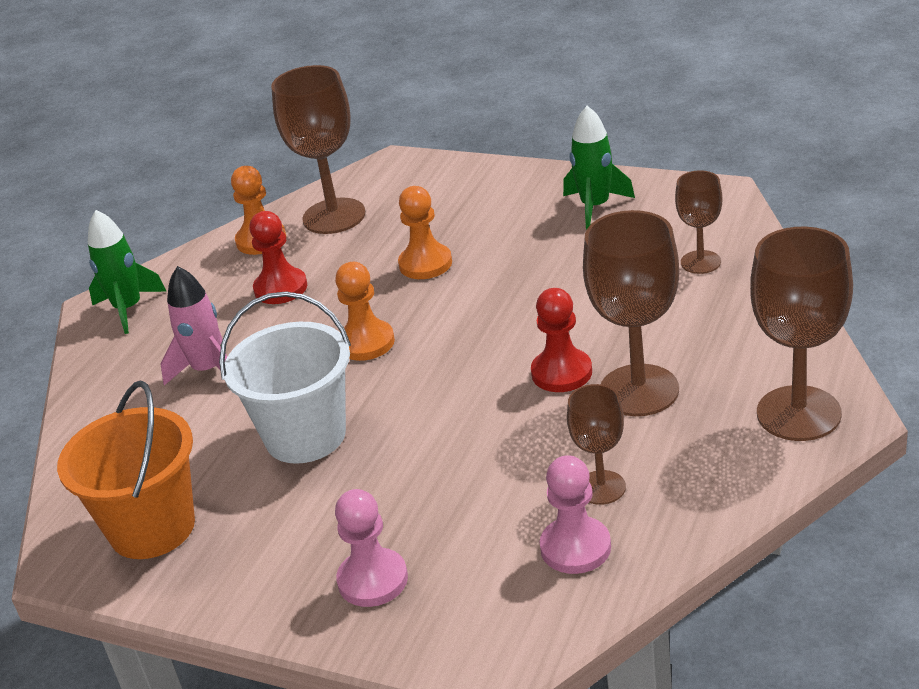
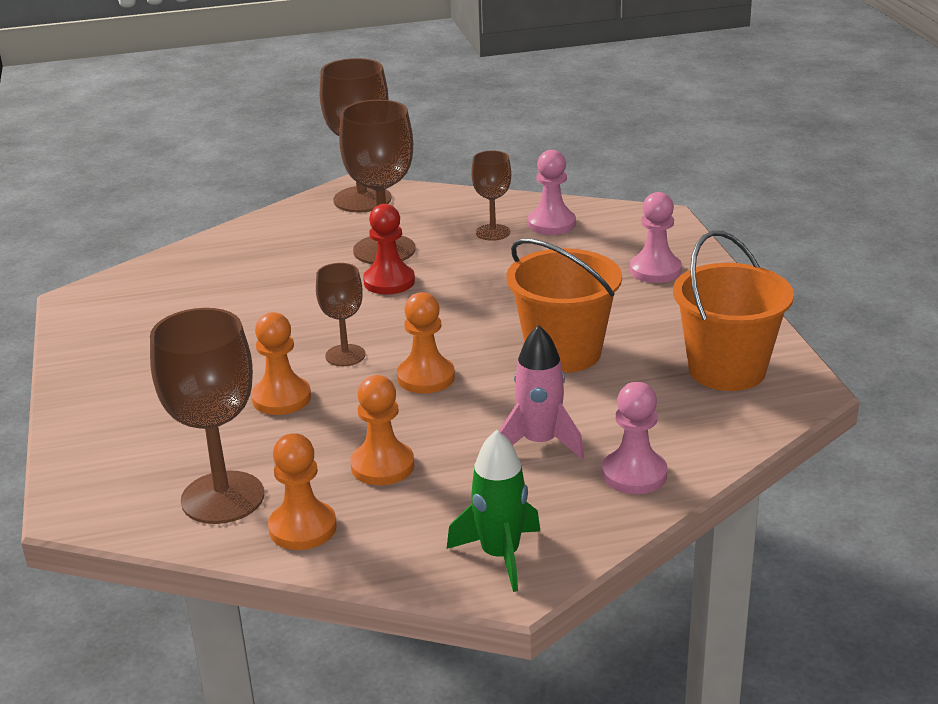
camera: 130 degrees left, 5 degrees down
(113, 401) = (634, 474): none -> pink pawn
(280, 288) = (382, 466): red pawn -> orange pawn
(305, 436) = (564, 352): white bucket -> orange bucket
(595, 207) = (129, 346): green rocket -> none
(700, 262) = (199, 275): brown goblet -> brown goblet (345, 355)

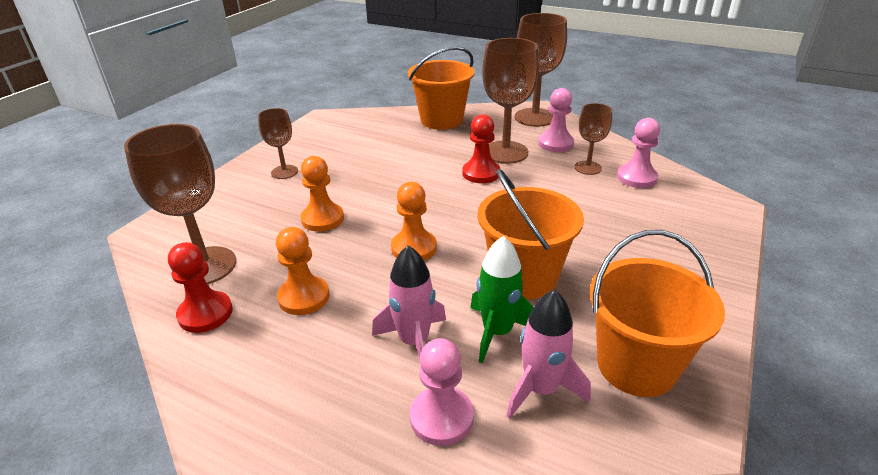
camera: 40 degrees right, 5 degrees up
(251, 243) = (441, 120): none -> orange bucket
(302, 528) = (205, 313): orange pawn -> red pawn
(345, 355) = (392, 209): brown goblet -> brown goblet (284, 172)
(500, 555) = (263, 422): green rocket -> green rocket (497, 332)
(655, 270) = (676, 245): pink pawn -> pink pawn (556, 143)
(680, 419) = (540, 389): none -> pink rocket

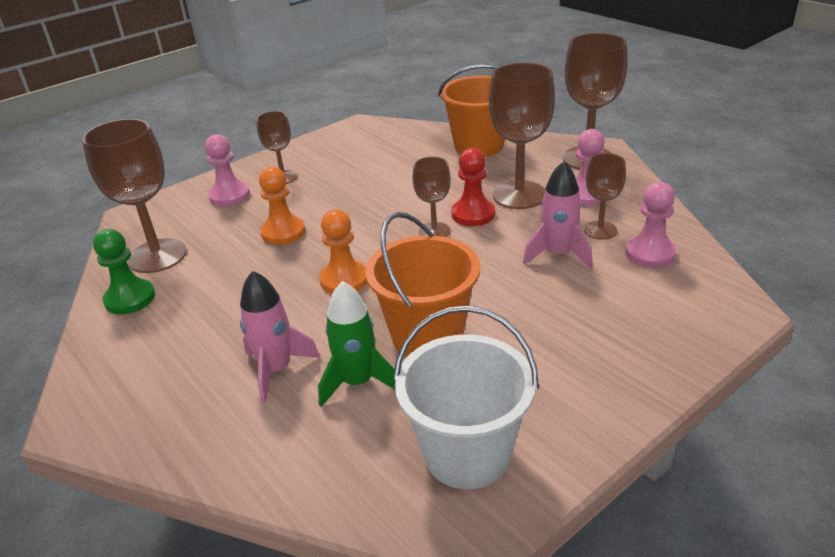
camera: 25 degrees right, 0 degrees up
(205, 313) = (130, 299): red pawn -> green pawn
(304, 297) = (215, 304): orange pawn -> none
(441, 417) = (249, 443): pink pawn -> pink pawn (229, 196)
(460, 192) = (434, 231): none -> brown goblet
(540, 389) = (354, 447): pink rocket -> pink rocket (558, 254)
(636, 365) = (467, 454): orange bucket -> white bucket

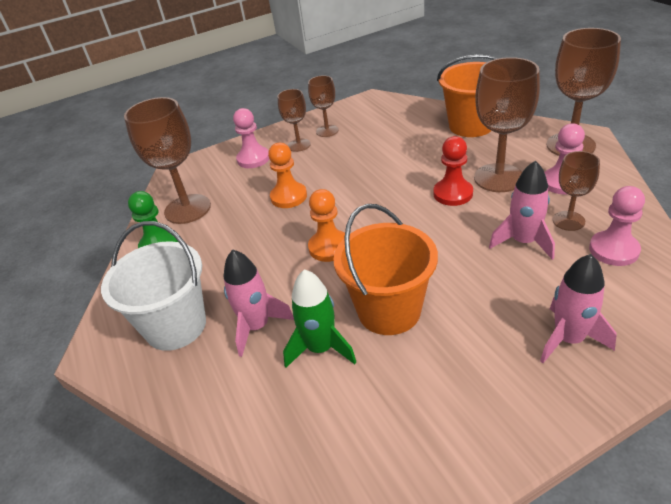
camera: 15 degrees right, 5 degrees up
(434, 231) = (415, 208): brown goblet -> brown goblet (327, 131)
(467, 454) = (401, 436): white bucket -> white bucket (176, 326)
(622, 340) = (568, 339): none -> pink rocket

